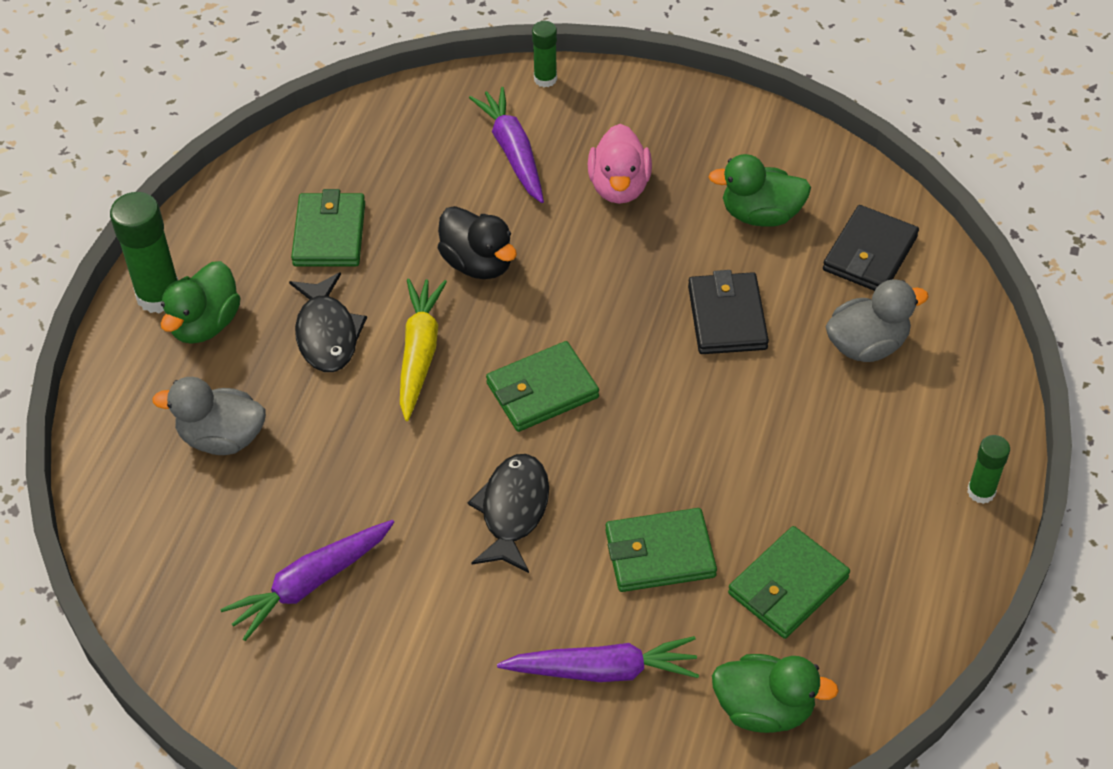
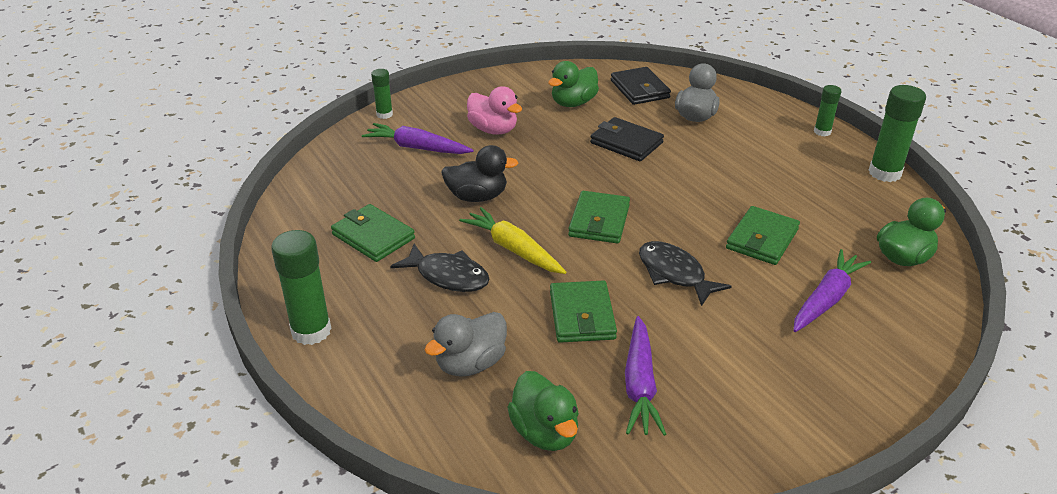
camera: 50 degrees left, 15 degrees down
(205, 324) = (366, 322): green duck -> green duck (545, 432)
(788, 586) = (826, 210): green wallet -> green wallet (582, 315)
(947, 606) = (884, 173): none -> green glue stick

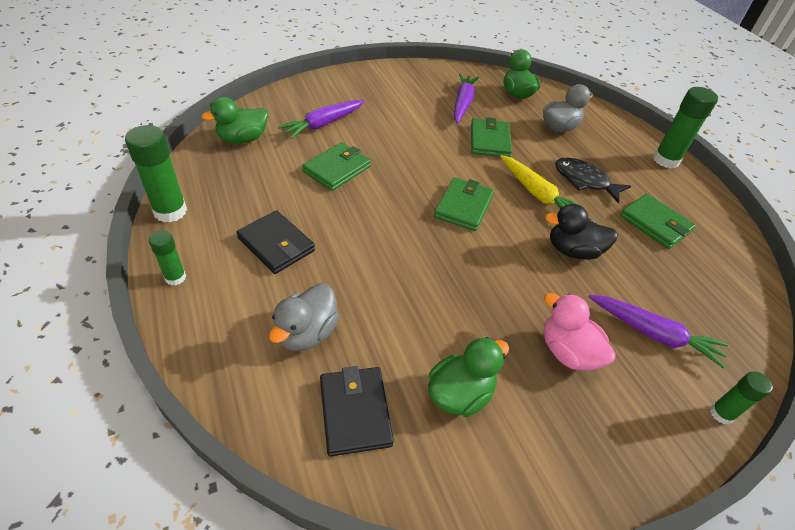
camera: 175 degrees left, 10 degrees up
(626, 143) = (410, 299): black wallet -> black wallet (276, 244)
(674, 274) = (418, 155): black fish -> none

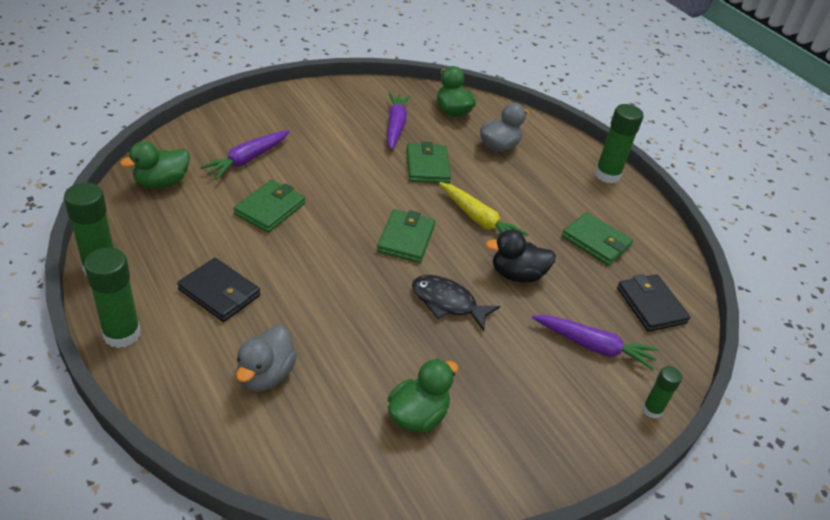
camera: 10 degrees left, 5 degrees down
(175, 277) = (122, 334): green glue stick -> green glue stick, size x1.76
(355, 412) = (322, 441): black wallet -> black wallet (650, 305)
(567, 352) = (515, 370): pink duck -> none
(584, 181) = (526, 203): black fish -> black fish (447, 303)

